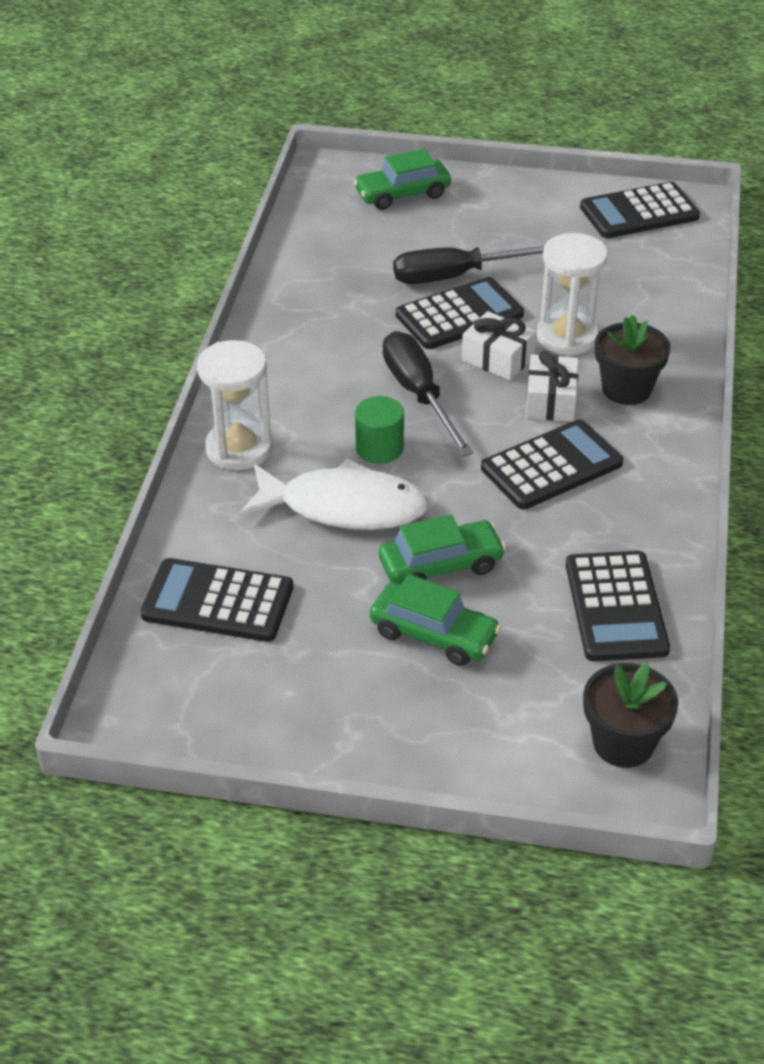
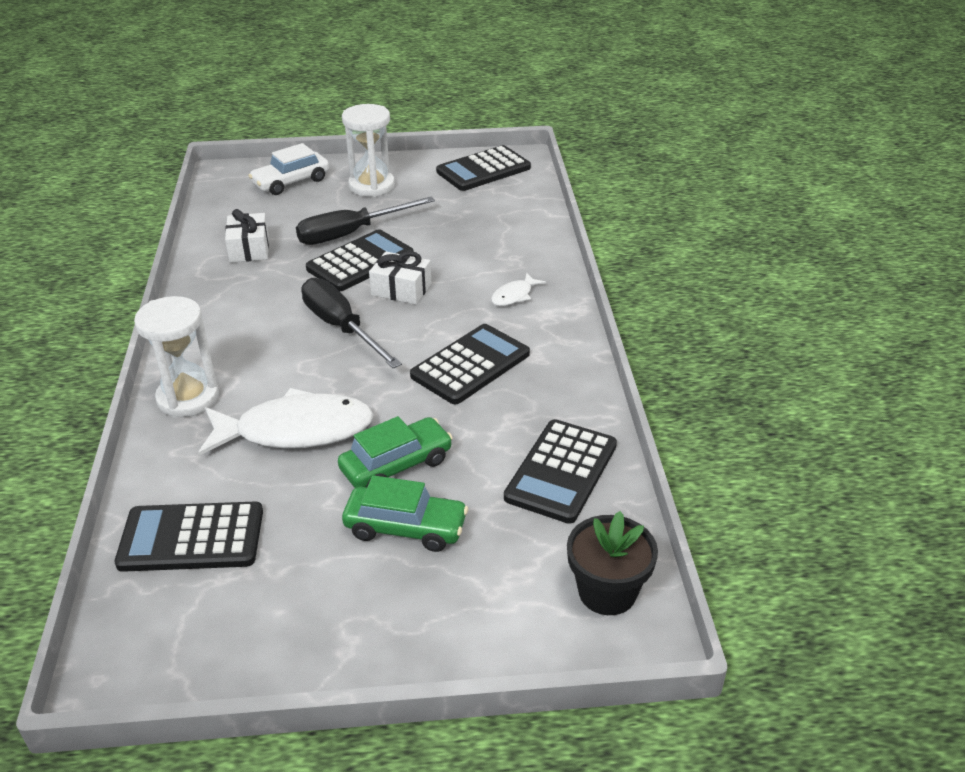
camera: 15 degrees left, 5 degrees down
(379, 448) = (317, 376): green cylinder -> none
(402, 194) = (291, 182): green car -> white car
(550, 401) = (454, 314): white gift -> white gift (249, 249)
(567, 337) = (454, 264): white hourglass -> white hourglass (371, 186)
(615, 607) = (561, 471): black calculator -> black calculator turned 45 degrees clockwise
(626, 389) = (514, 296): black flower pot -> white fish

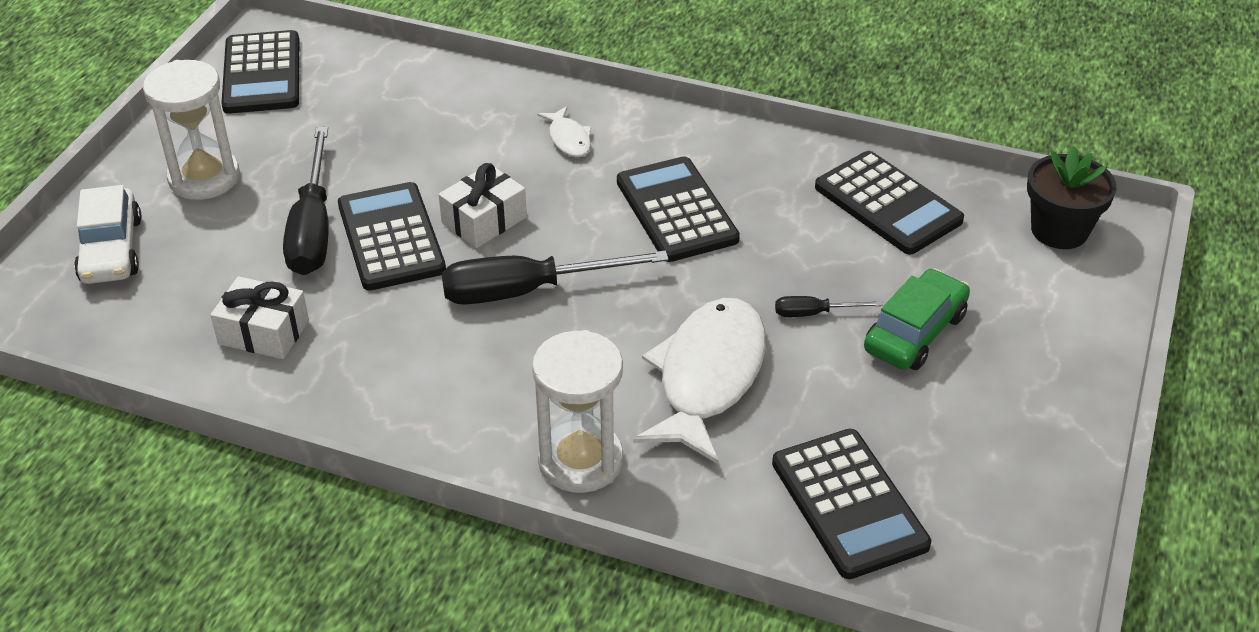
camera: 65 degrees left, 5 degrees up
(191, 538) = (848, 504): black calculator -> black calculator turned 45 degrees counterclockwise
(396, 465) = (814, 313): green car -> black screwdriver

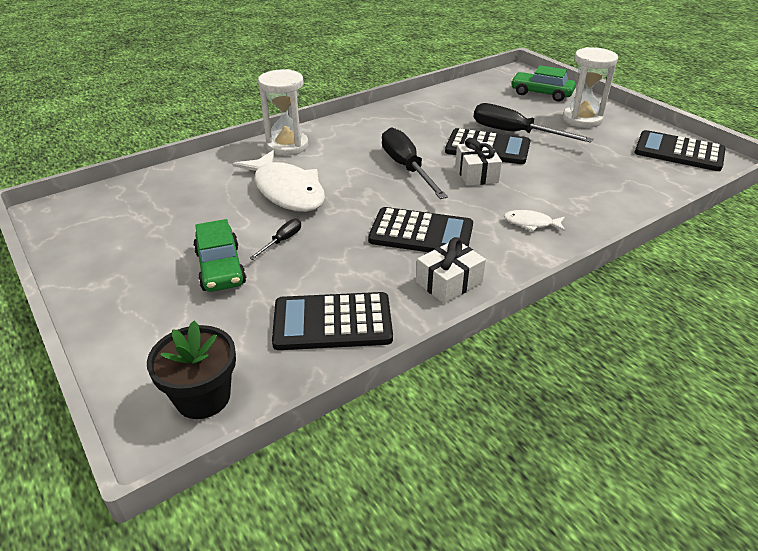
camera: 125 degrees right, 5 degrees down
(111, 250) = (541, 93): white car -> green car
(264, 332) = (450, 109): white gift -> white gift (449, 282)
(528, 291) = (407, 168): black screwdriver -> black screwdriver turned 45 degrees counterclockwise
(848, 504) = (167, 194): black calculator -> none

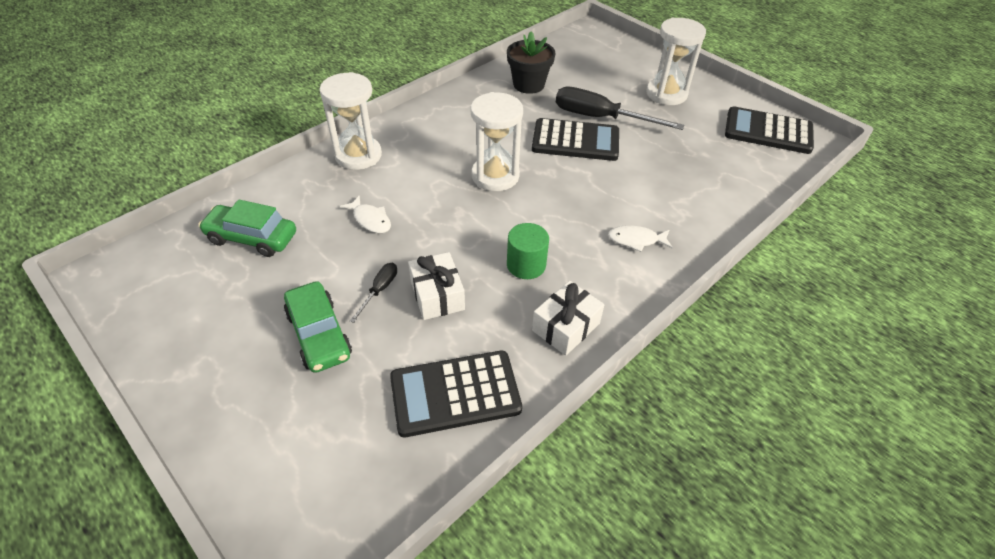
camera: 10 degrees left, 10 degrees up
(203, 397) = (337, 509): black flower pot -> black flower pot (528, 84)
(286, 191) = (370, 220): white fish -> white fish, size x0.45
(407, 168) = (495, 176): black screwdriver -> white hourglass
(421, 233) = (526, 265): black calculator -> green cylinder
(476, 174) = (570, 178): white gift -> white gift (437, 295)
(541, 93) = (619, 60): green car -> green car (252, 238)

